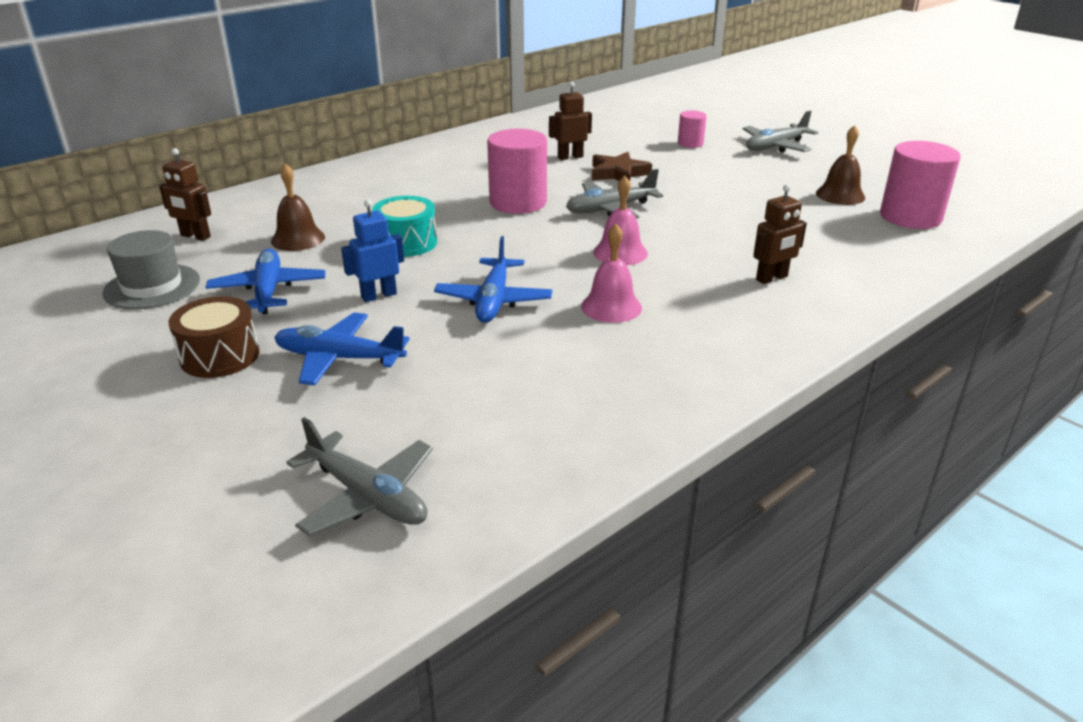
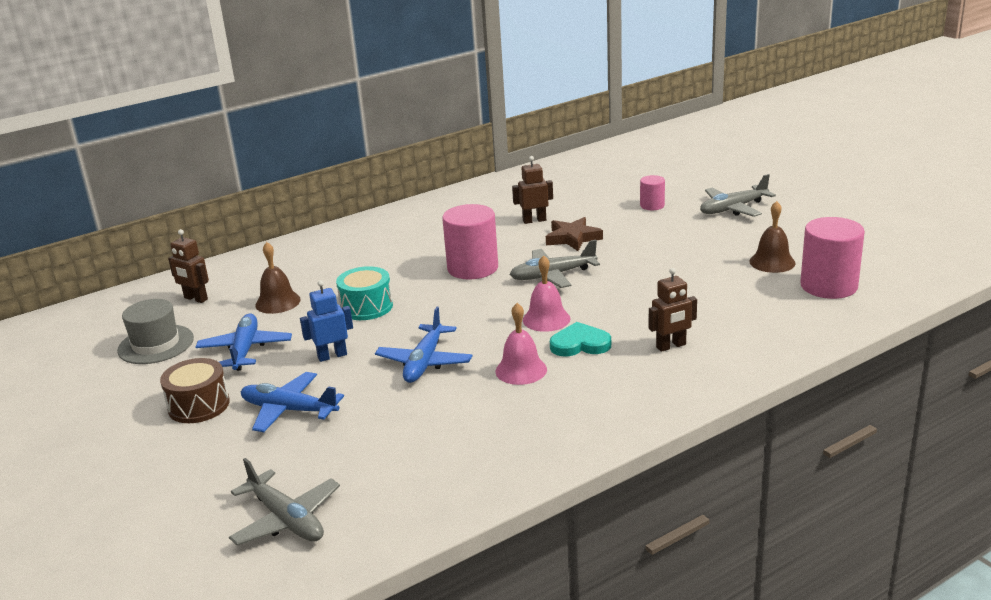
camera: 10 degrees right, 5 degrees down
(668, 278) = (580, 344): none -> turquoise heart

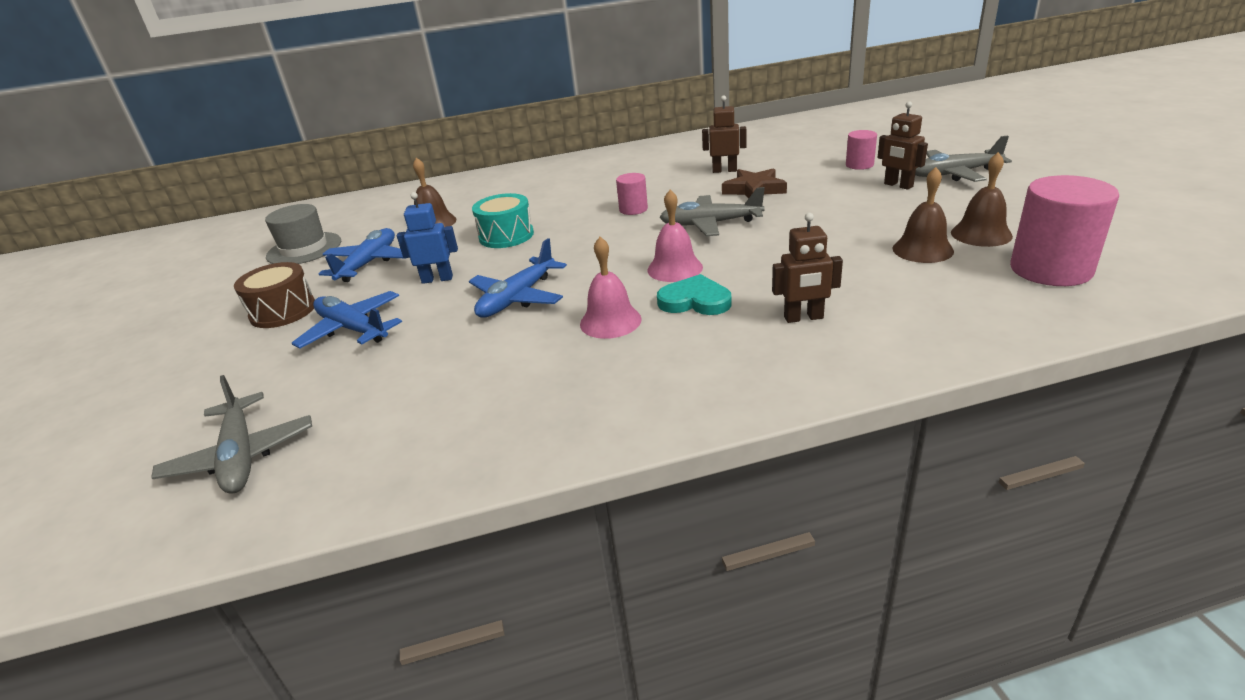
camera: 20 degrees right, 5 degrees up
(195, 299) = (371, 213): brown robot -> brown robot (898, 185)
(472, 268) = (633, 209): pink cylinder -> pink cylinder, size x0.52
(734, 280) = (922, 249): none -> brown bell

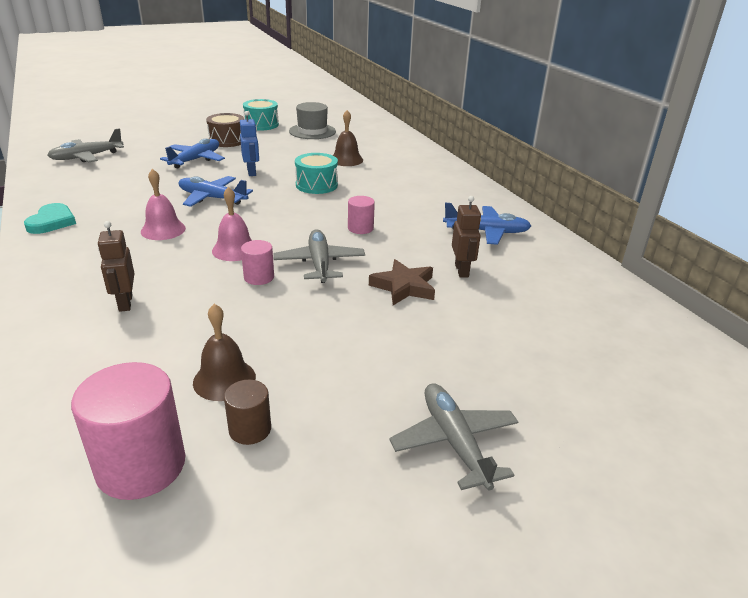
camera: 75 degrees right, 0 degrees up
(231, 289) = (261, 125): none -> turquoise drum
(369, 263) = (284, 151): blue plane -> blue plane (487, 232)
(695, 301) = (176, 258): turquoise heart -> turquoise heart (52, 222)
(859, 165) = (486, 362): pink cylinder -> pink cylinder (259, 277)
(898, 185) = (412, 385): brown robot -> none
(981, 234) = (250, 429): brown bell -> brown cylinder

